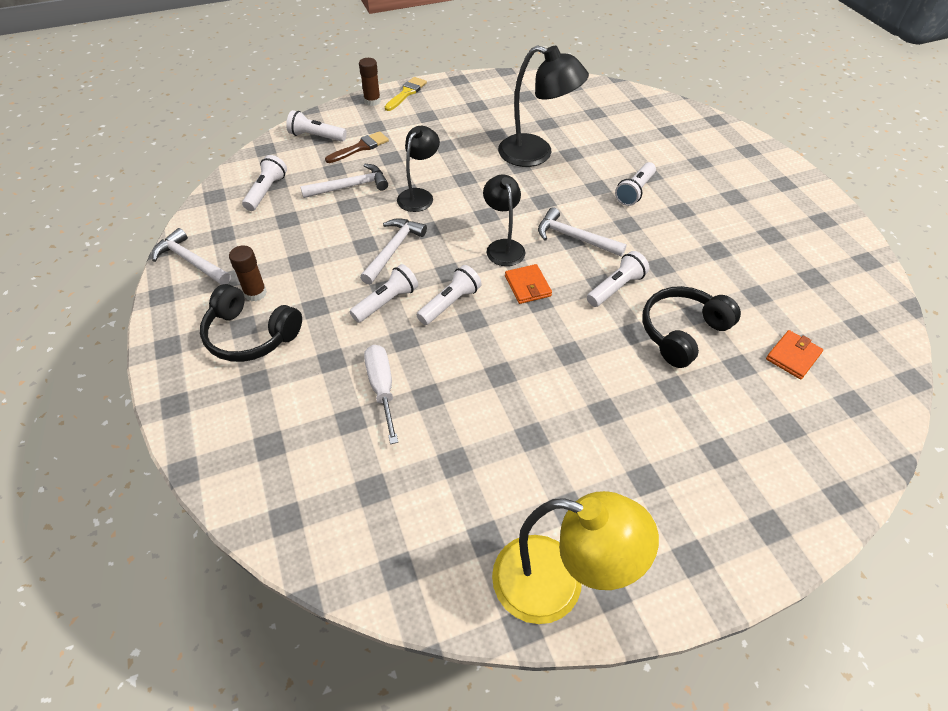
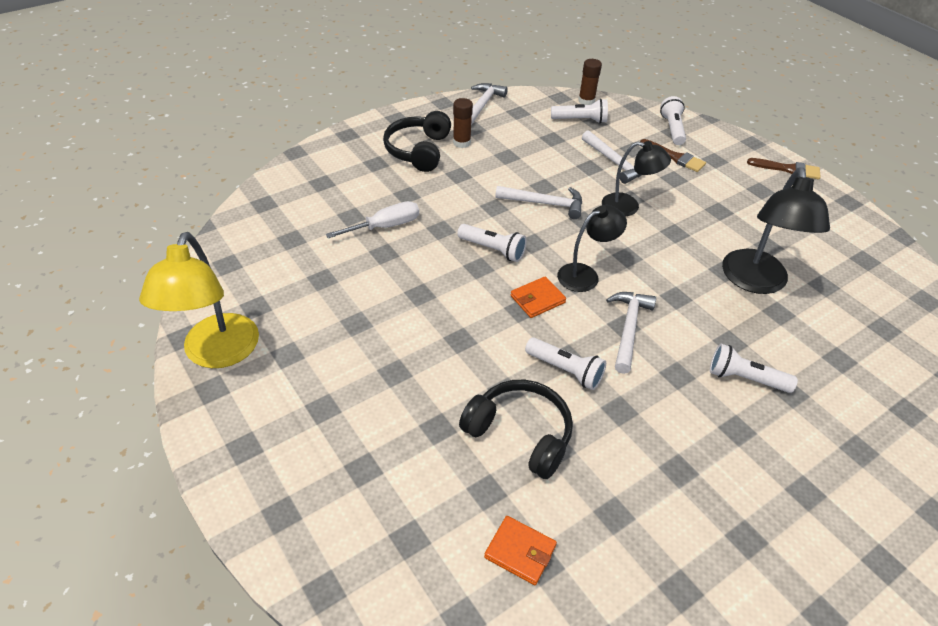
camera: 75 degrees right, 5 degrees down
(372, 101) = (754, 150): brown glue stick -> brown glue stick (586, 101)
(386, 302) = (479, 211): white flashlight -> none
(406, 93) = (788, 169): yellow brush -> brown brush

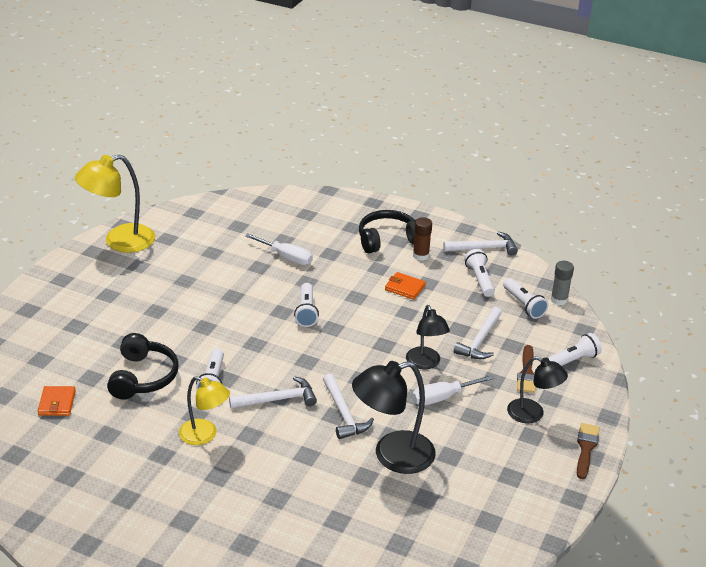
camera: 60 degrees right, 10 degrees down
(537, 299) = (272, 348): orange wallet -> orange wallet (405, 288)
(545, 204) = (384, 320): white hammer -> white hammer (343, 414)
(585, 274) = (319, 363): black lamp -> black lamp (532, 414)
(586, 101) = (559, 300): brown glue stick -> grey glue stick
(661, 415) = (204, 435): none -> yellow lamp
(684, 216) = (443, 397): none -> white screwdriver
(745, 379) = (272, 470): white flashlight -> white flashlight (479, 280)
(788, 169) = (586, 448): brown brush -> brown brush turned 150 degrees counterclockwise

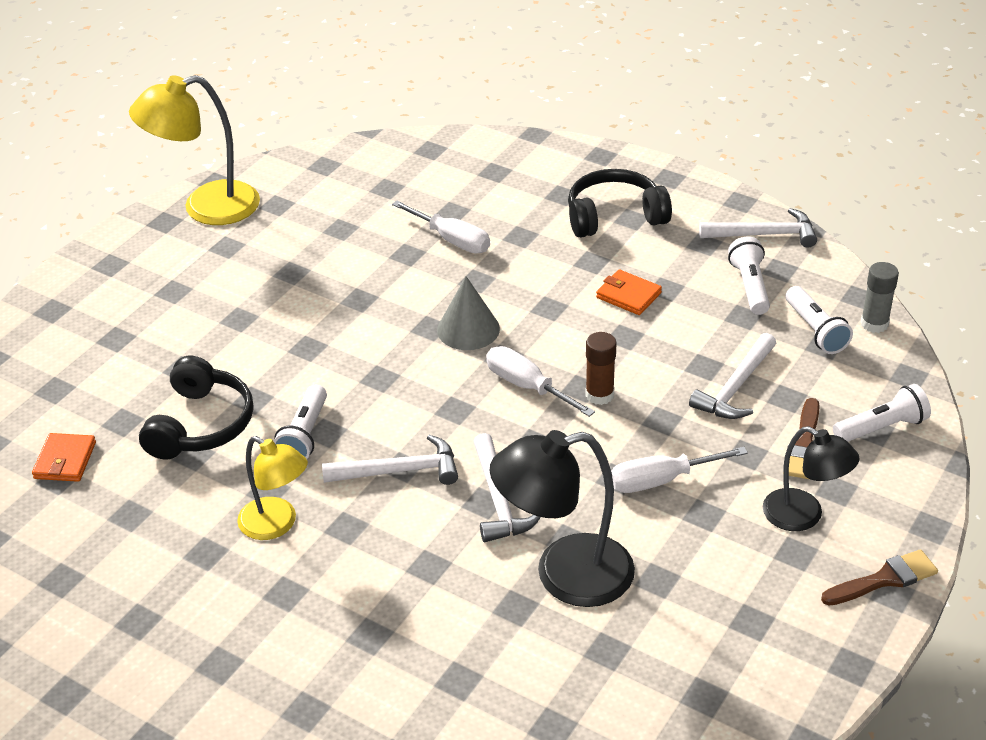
camera: 10 degrees right, 5 degrees up
(306, 312) = (468, 329): white flashlight -> grey cone
(350, 345) = (527, 386): none -> white screwdriver
(421, 255) = (662, 243): brown glue stick -> brown glue stick (599, 395)
(425, 363) = (641, 422): black lamp -> none
(586, 448) = (884, 579): brown brush -> brown brush turned 45 degrees clockwise

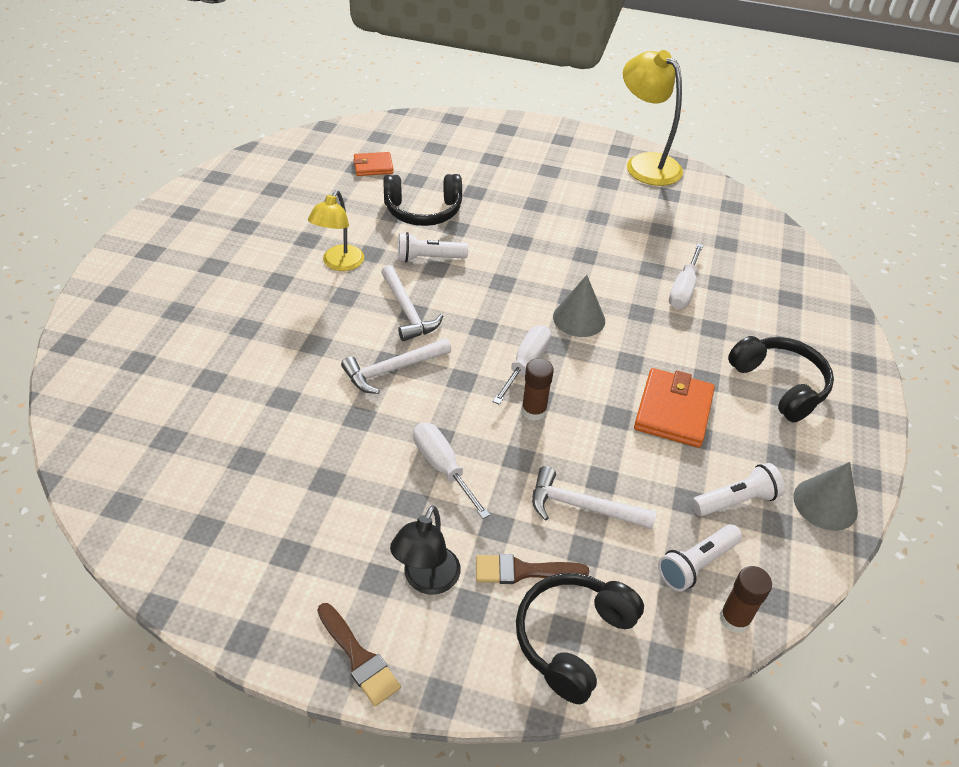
camera: 70 degrees right, 5 degrees up
(564, 575) = (321, 421): black lamp -> none
(628, 295) = (673, 411): orange wallet -> orange wallet, size x1.63
(764, 235) = (825, 504): white hammer -> grey cone
(874, 324) = (734, 619): grey glue stick -> brown glue stick
(881, 427) = (572, 639): white flashlight -> black headphones

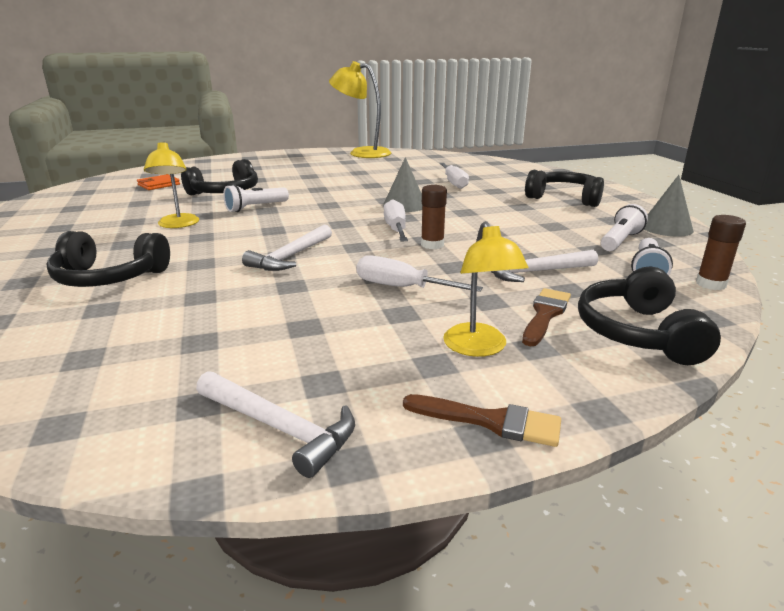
camera: 30 degrees left, 20 degrees down
(238, 334) = (109, 277): none -> black headphones
(407, 311) = (268, 230): white hammer -> white hammer (279, 428)
(427, 580) = (479, 348): black lamp -> yellow lamp
(523, 571) = (545, 314): brown brush -> brown brush turned 150 degrees clockwise
(673, 411) = (523, 221): orange wallet -> none

